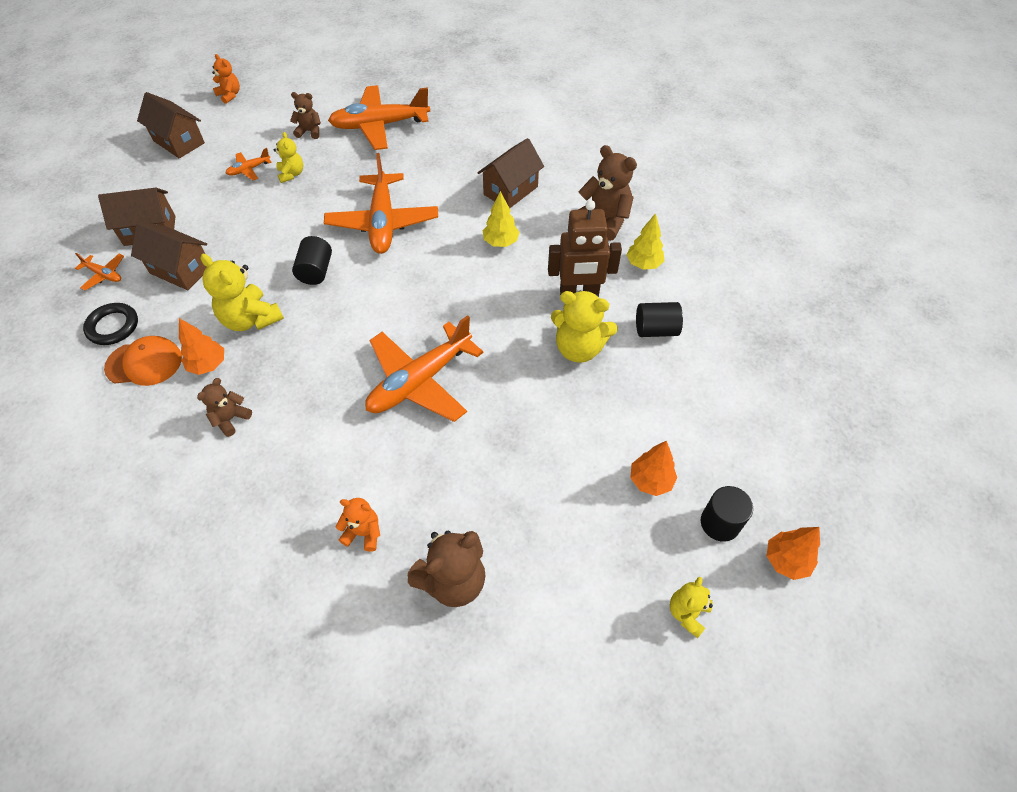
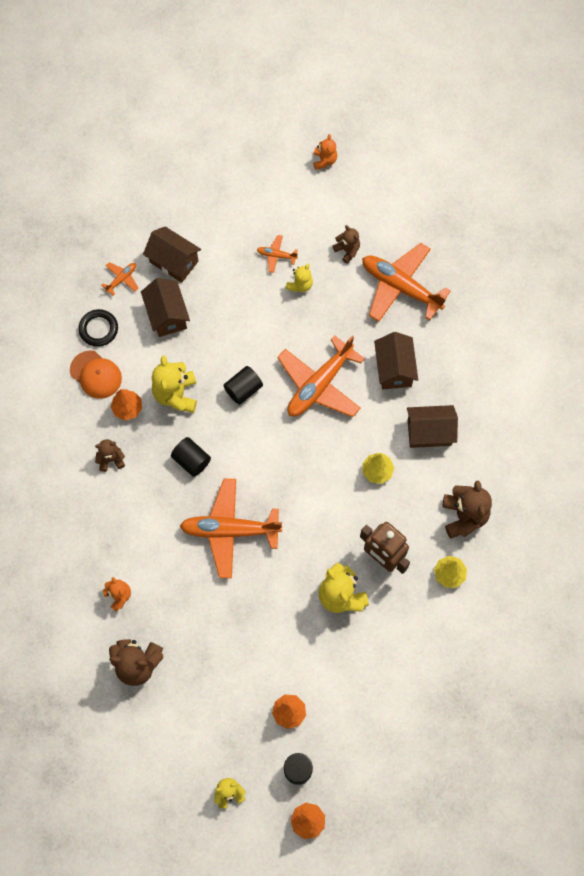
camera: 45 degrees right, 15 degrees up
(104, 275) = (122, 279): orange plane -> orange plane turned 120 degrees counterclockwise
(179, 142) = (253, 185): brown house -> brown house (394, 369)
(655, 330) = (400, 627): black cylinder -> black cylinder (191, 460)

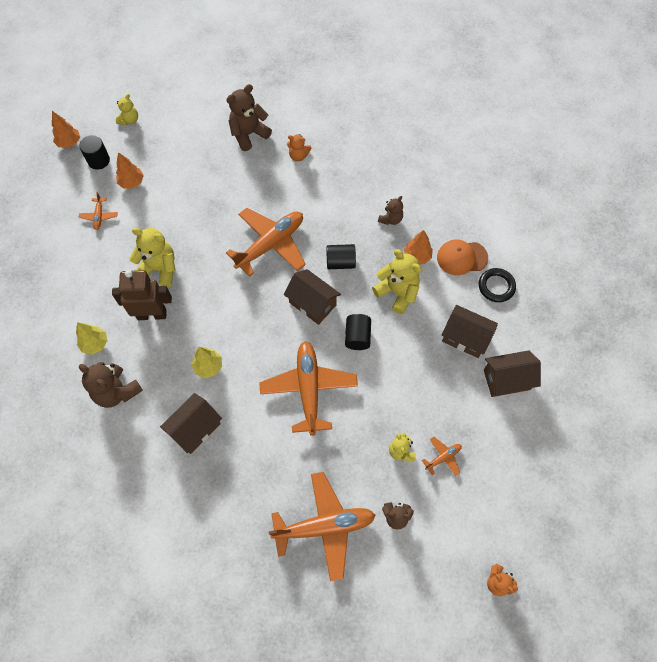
camera: 135 degrees right, 5 degrees down
(122, 279) = (524, 333): orange plane -> orange plane (99, 216)
(394, 369) = (266, 453): brown house -> brown house (312, 304)

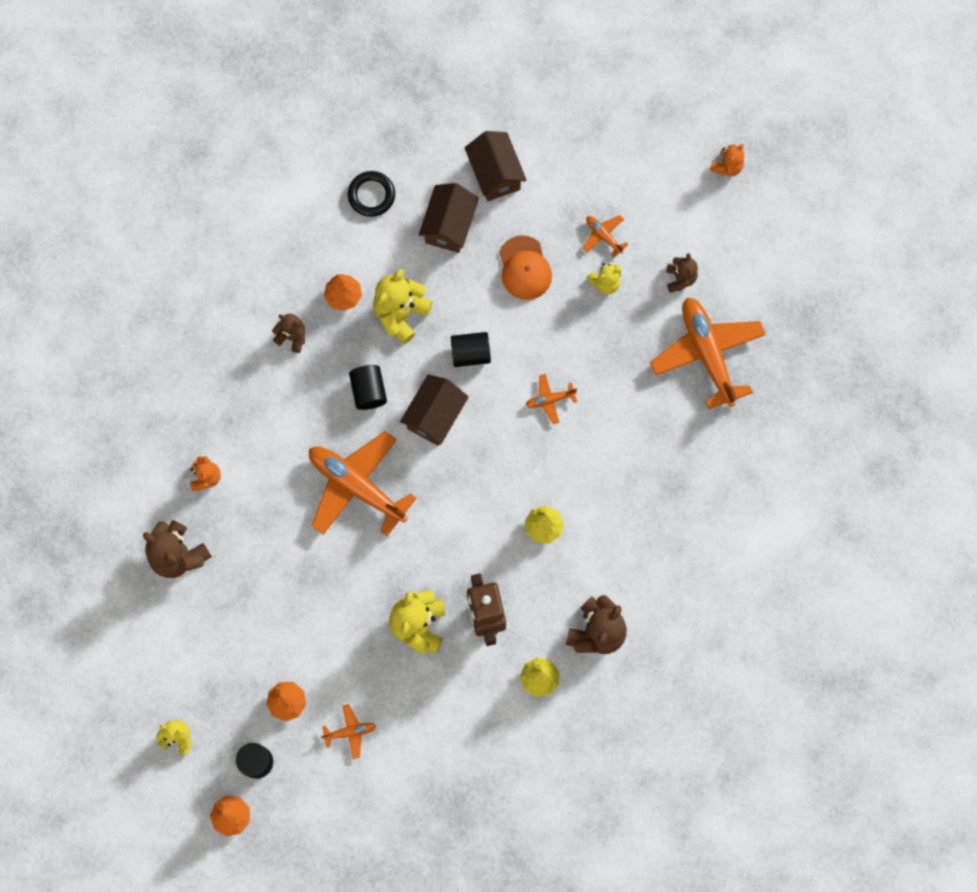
camera: 100 degrees left, 10 degrees up
(195, 428) = (625, 523): brown house -> none
(309, 389) = (550, 400): orange plane -> orange plane, size x0.44
(461, 258) = (336, 240): orange cap -> orange cap (524, 268)

